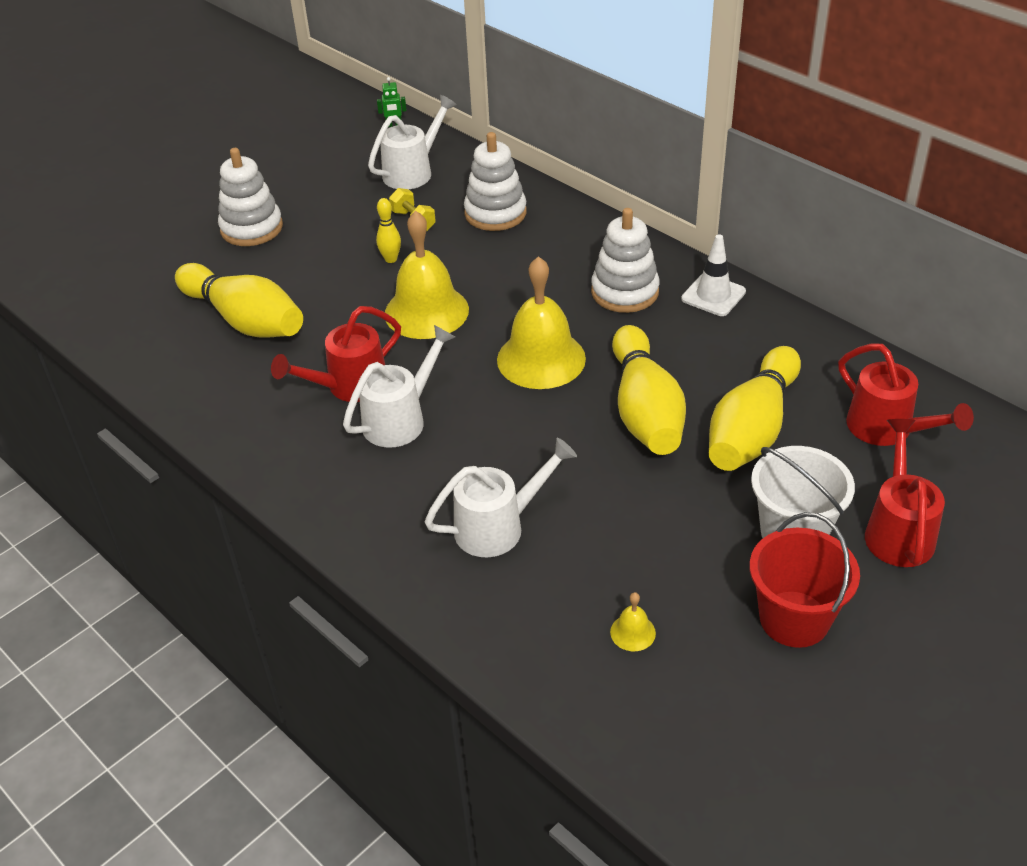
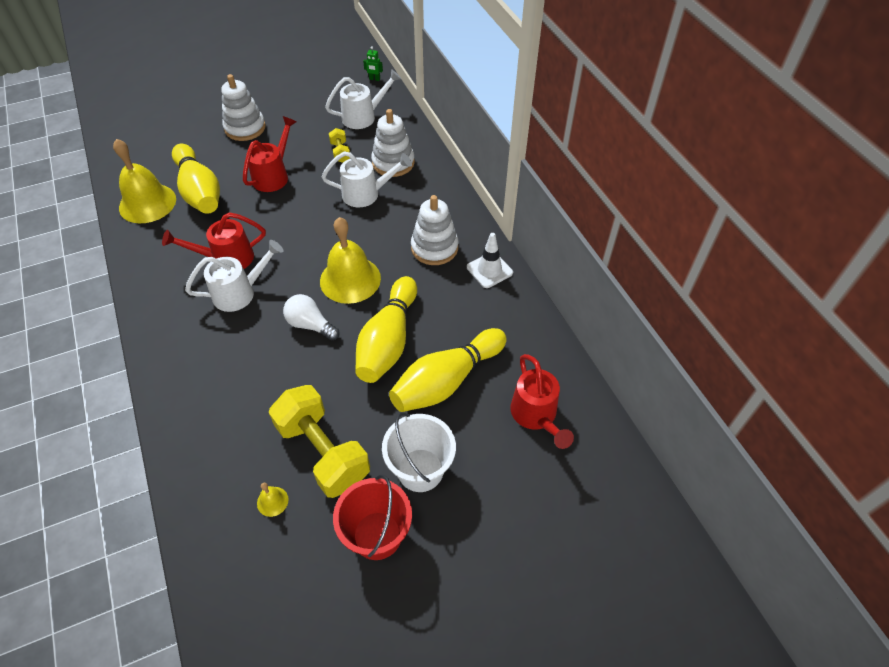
camera: 20 degrees right, 10 degrees up
(391, 259) = (309, 176): yellow bowling pin -> none
(426, 311) = (305, 221): yellow bell -> yellow bell (147, 203)
(498, 527) = (245, 391): white watering can -> white watering can (366, 194)
(528, 425) = (310, 325): none -> white light bulb
(656, 557) = (323, 452): none -> yellow dumbbell
(898, 530) = (490, 497): red watering can -> red watering can (273, 175)

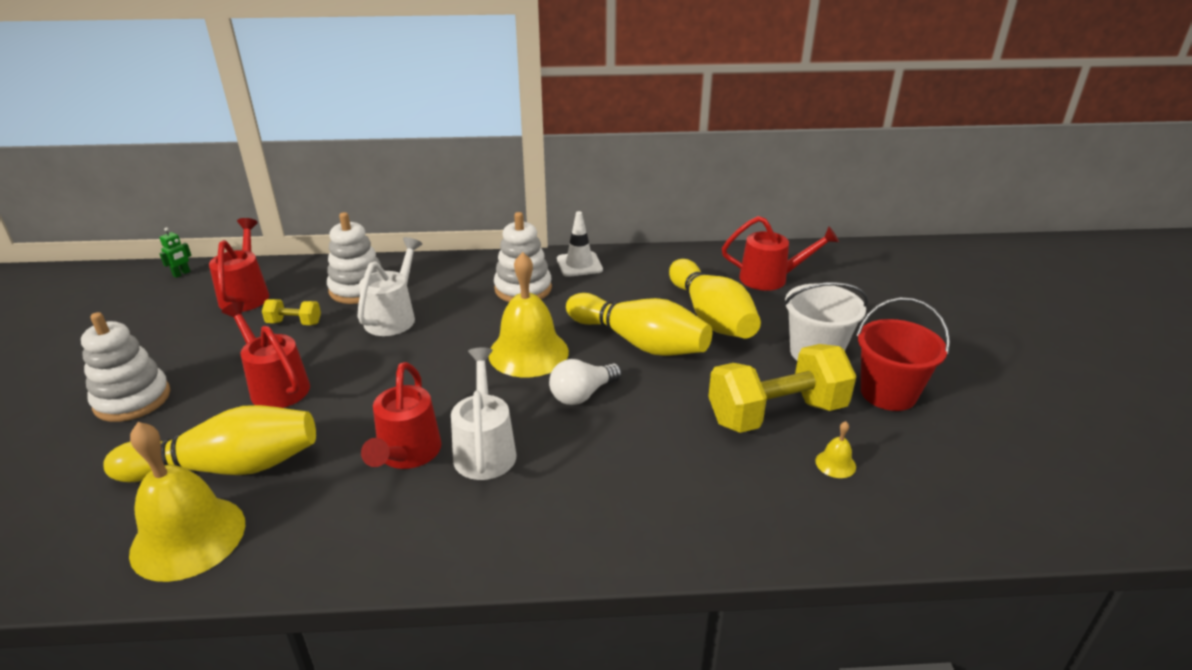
camera: 70 degrees left, 20 degrees down
(363, 117) = (246, 294): white watering can -> red watering can

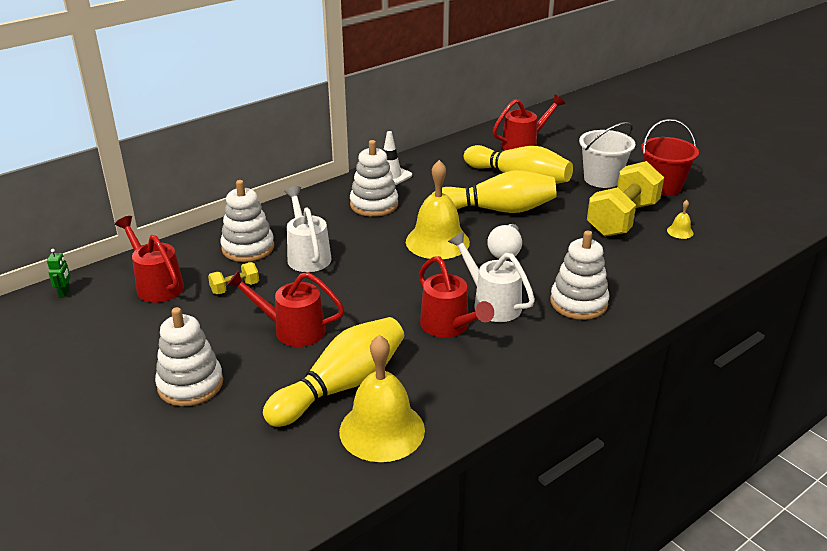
camera: 35 degrees left, 0 degrees up
(579, 497) = (578, 303): none -> white stacking toy

